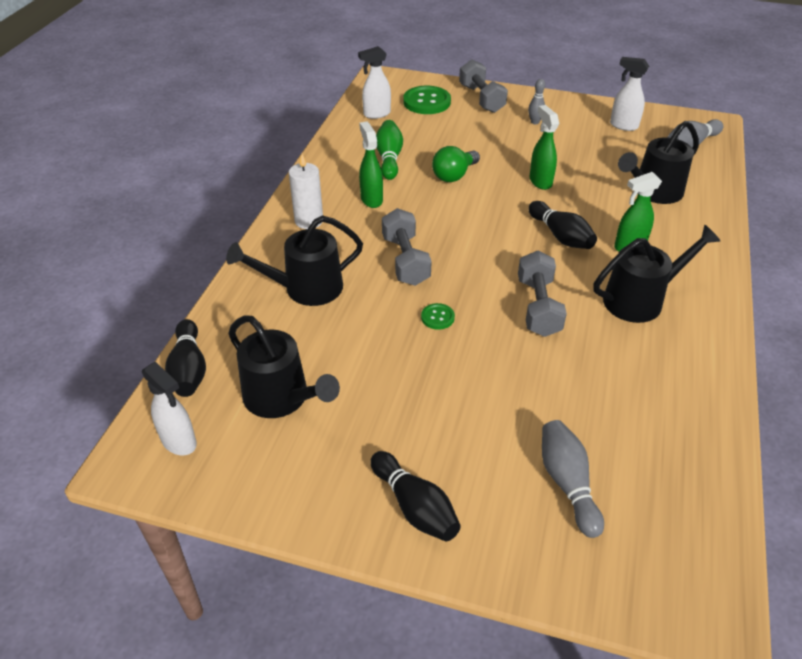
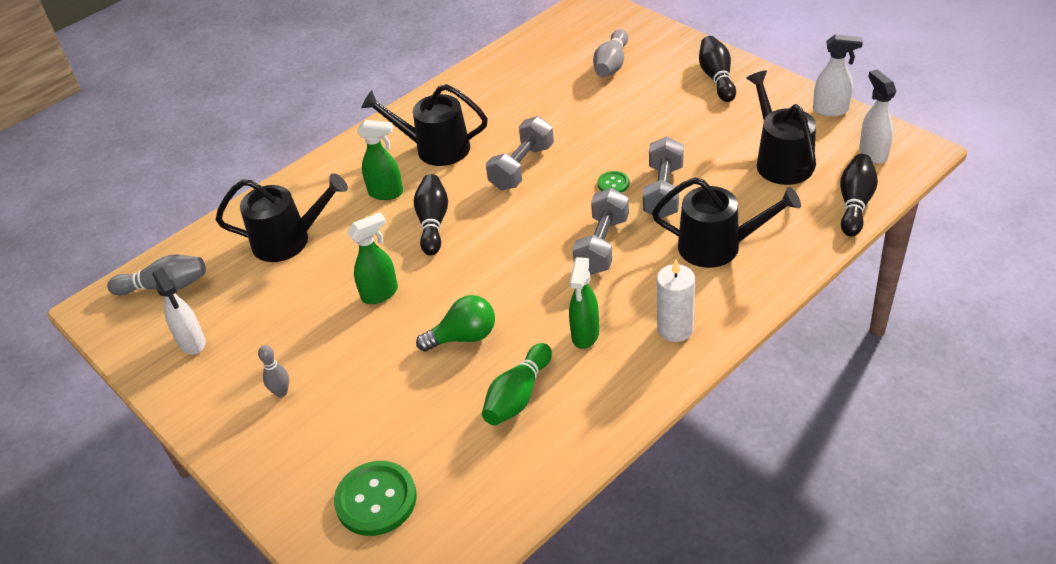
camera: 145 degrees left, 0 degrees up
(376, 114) = (470, 501): white spray bottle -> white spray bottle (831, 110)
(481, 99) = (295, 473): grey dumbbell -> grey dumbbell (663, 192)
(540, 181) = (380, 294): green spray bottle -> green spray bottle turned 135 degrees counterclockwise

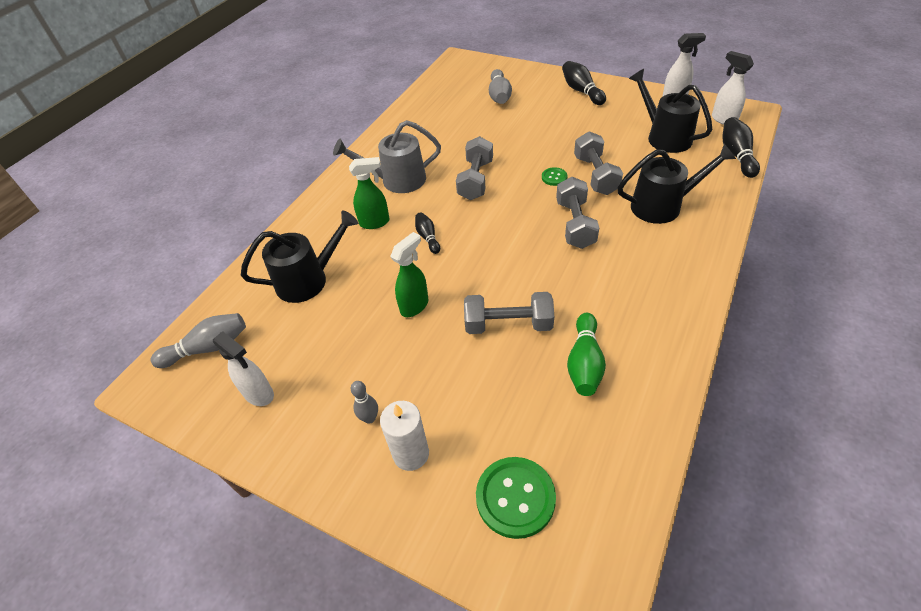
camera: 20 degrees left, 5 degrees up
(433, 223) = (428, 237): black bowling pin -> black bowling pin, size x0.63
(435, 148) = (397, 180): black watering can -> grey watering can
(464, 337) = (508, 324): green light bulb -> grey dumbbell
(585, 335) = (607, 297): green spray bottle -> none
(675, 329) = (673, 275): white candle -> white candle (411, 454)

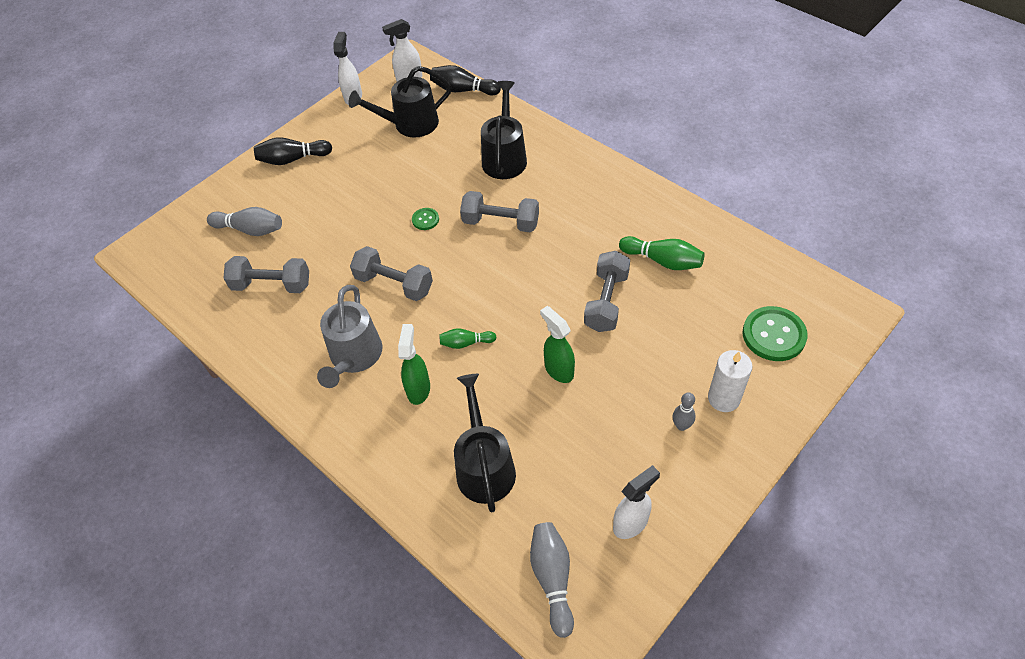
camera: 75 degrees left, 5 degrees up
(428, 237) = (466, 343): black bowling pin -> green bowling pin
(595, 175) = (439, 188): grey dumbbell -> grey dumbbell (272, 285)

